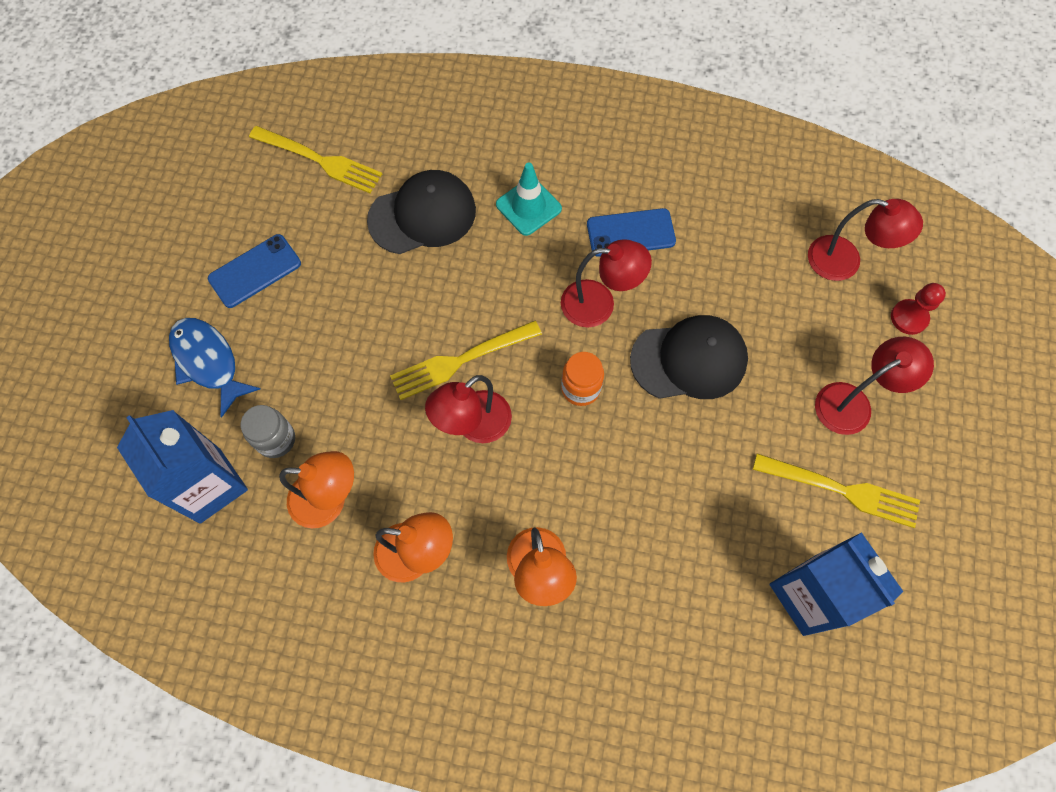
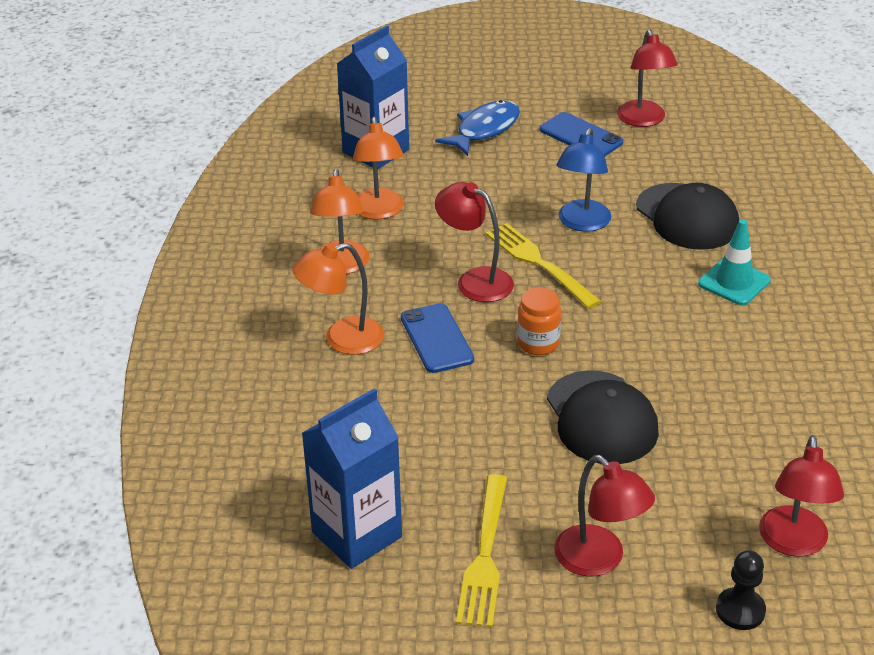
camera: 80 degrees right, 30 degrees down
(276, 439) = (425, 175): grey jar -> none
(320, 160) = (715, 149): yellow fork -> none
(407, 307) = (581, 223): none -> blue lamp
(599, 304) = (641, 345): red lamp -> red lamp (643, 120)
(630, 233) = (740, 358): blue phone -> blue phone (436, 338)
(909, 318) = (740, 610): red pawn -> black pawn

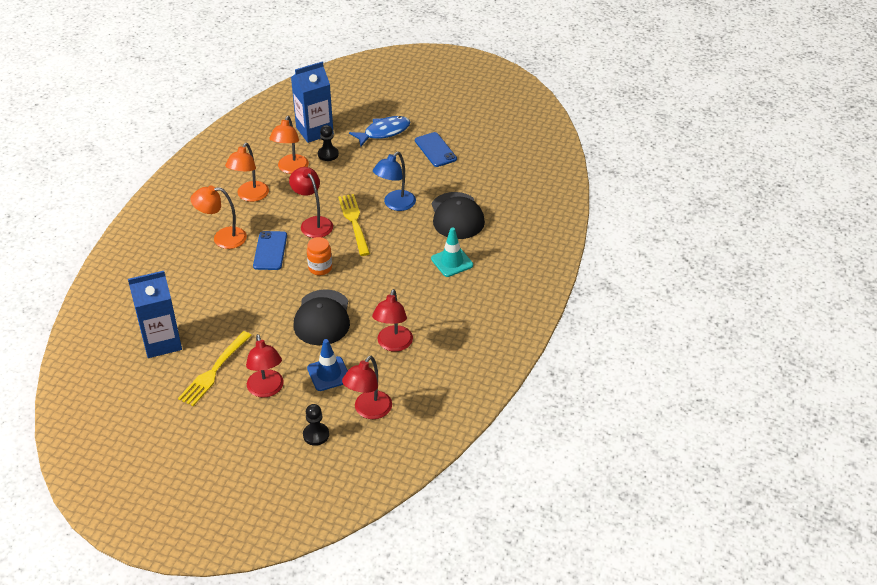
camera: 20 degrees right, 5 degrees up
(422, 178) = (328, 154): none -> black pawn
(643, 120) = (479, 148): red lamp -> red lamp (393, 344)
(681, 503) = (329, 374): none -> blue traffic cone

